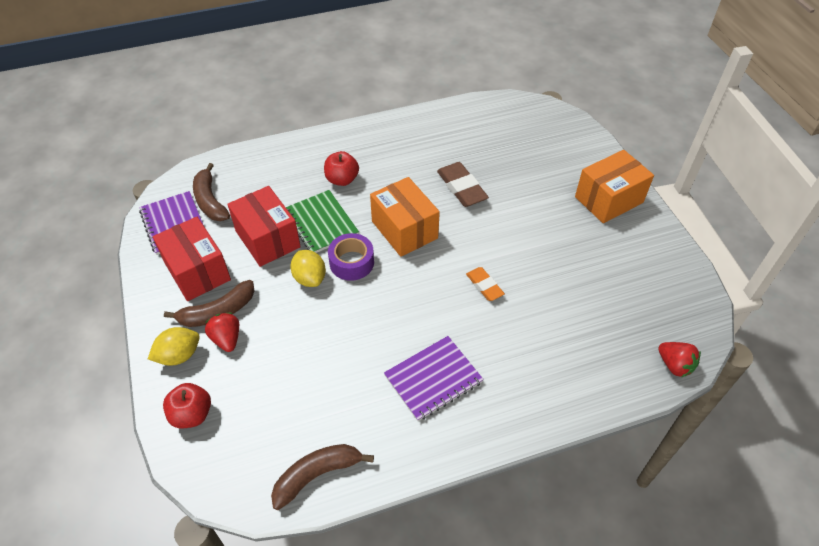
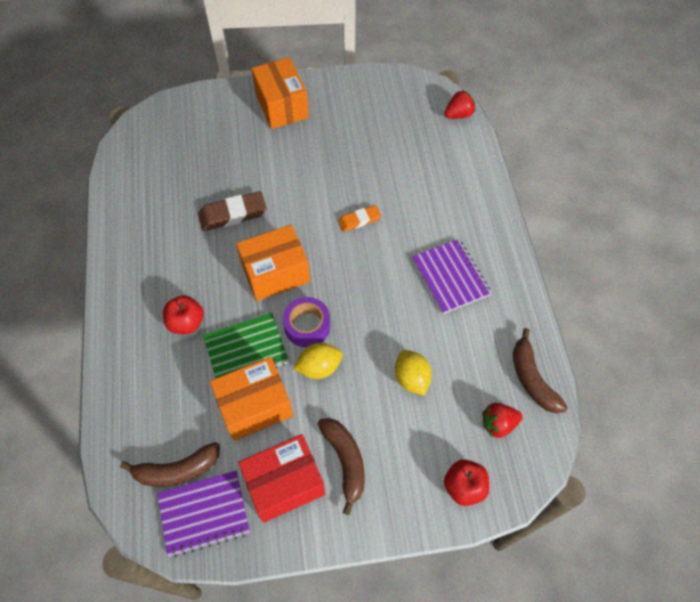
camera: 80 degrees left, 10 degrees up
(179, 355) = (394, 501): yellow lemon -> yellow lemon (411, 378)
(227, 339) = (381, 452): red strawberry -> red strawberry (498, 424)
(267, 239) = (255, 406): red box -> orange box

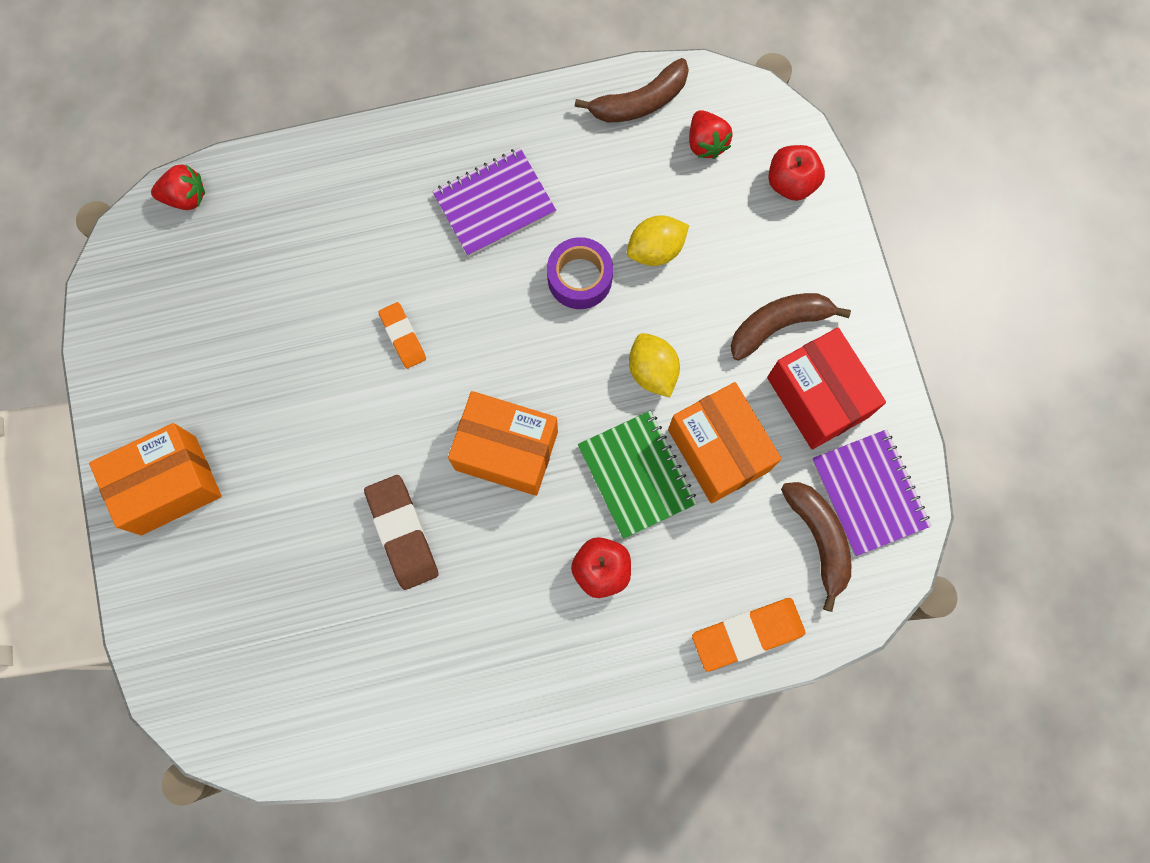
camera: 95 degrees left, 15 degrees up
(122, 411) = (747, 634): none -> orange eraser
(275, 273) = (506, 450): orange box -> orange box turned 45 degrees counterclockwise
(307, 326) = (591, 394): purple tape -> purple tape (579, 278)
(458, 114) = (185, 197): red strawberry -> red strawberry turned 120 degrees clockwise

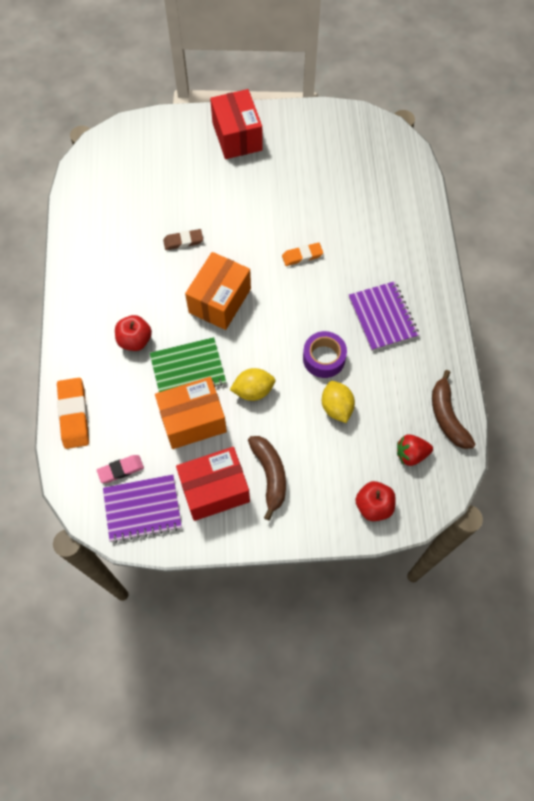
camera: 100 degrees right, 10 degrees down
(168, 485) = (237, 136): orange box -> red box
(185, 197) = (409, 157): red strawberry -> none
(402, 533) = (183, 241): brown eraser -> brown eraser, size x0.62
(819, 539) = (121, 470): brown banana -> pink eraser

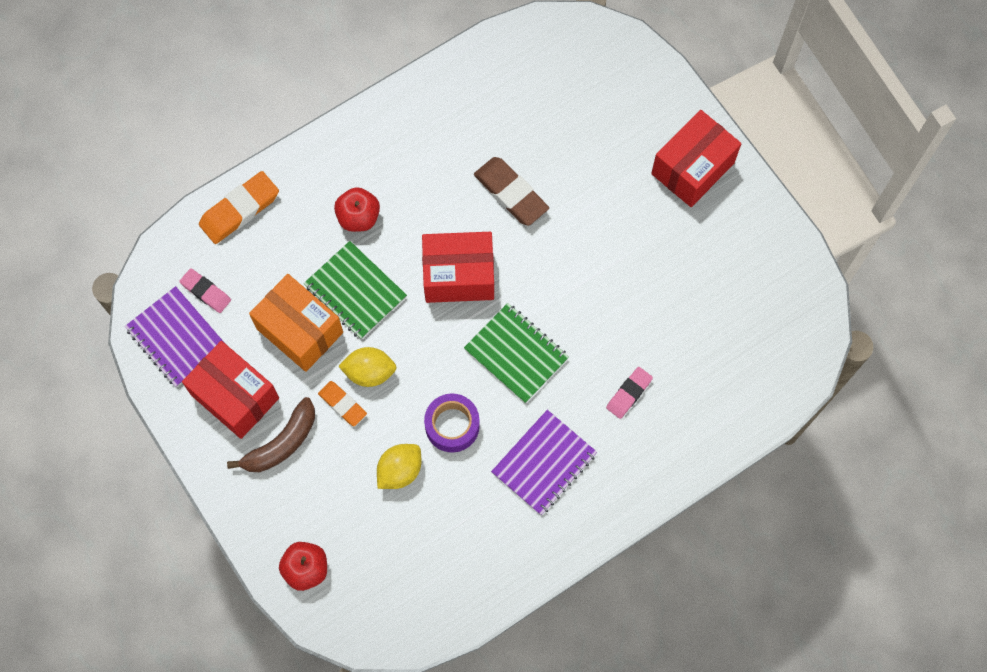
camera: 60 degrees right, 5 degrees up
(183, 241) = (511, 193): brown eraser -> brown eraser, size x1.62
(219, 300) = (458, 275): orange box -> red box
(253, 390) = (369, 372): yellow lemon -> yellow lemon turned 45 degrees counterclockwise
(297, 295) = (516, 354): none -> green notebook
(302, 256) = (571, 332): orange eraser -> orange eraser (342, 404)
(364, 245) = (629, 393): none -> pink eraser
(411, 454) = (388, 579): red strawberry -> none
(447, 416) = (457, 597): brown banana -> none

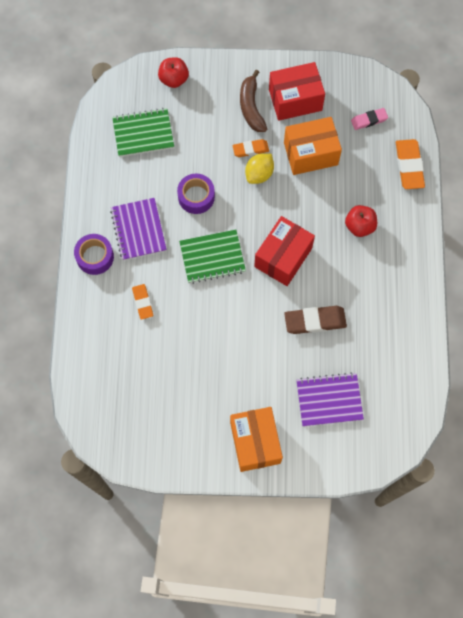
camera: 125 degrees right, 0 degrees up
(176, 337) = (351, 91): purple notebook -> purple notebook (329, 400)
(355, 291) = (313, 196): green notebook -> green notebook (143, 133)
(400, 471) = (191, 155): yellow lemon -> none
(615, 490) = (95, 257): none -> purple tape
(629, 393) = (143, 302): pink eraser -> orange eraser
(692, 168) = (255, 442): red box -> orange box

